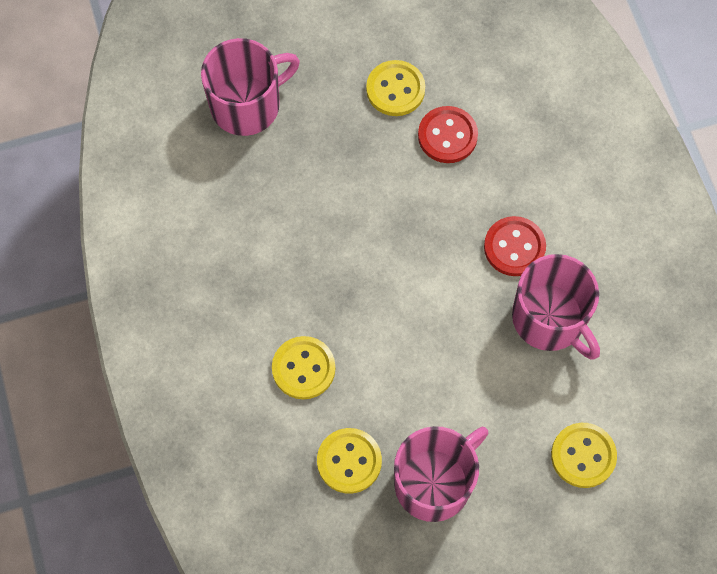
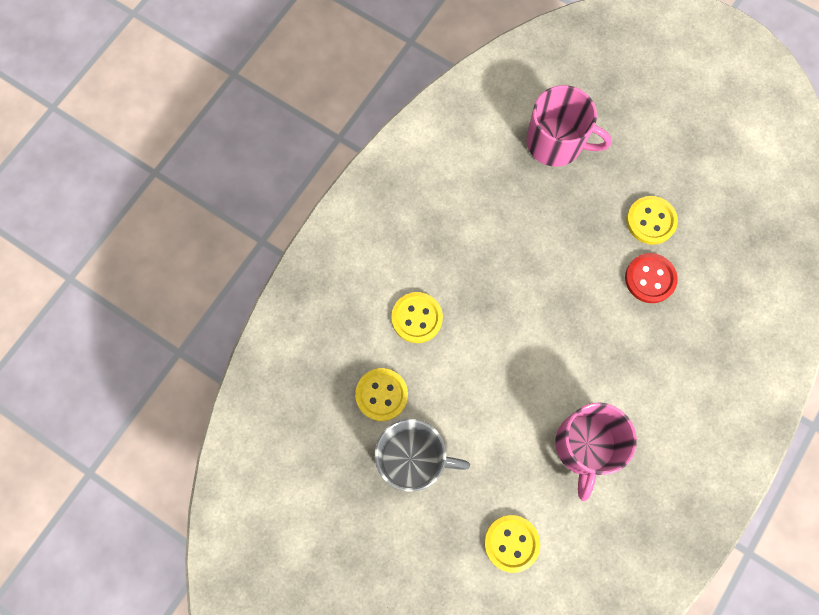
camera: 50 degrees right, 5 degrees up
(434, 482) = (412, 459): pink mug -> grey mug
(514, 247) = (613, 383): red button -> none

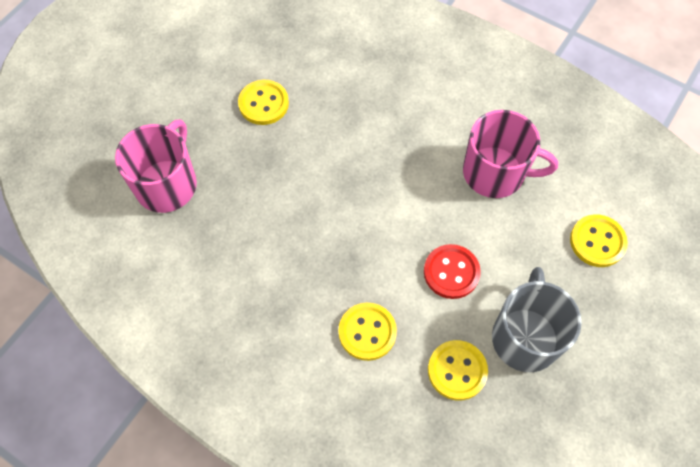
camera: 90 degrees left, 10 degrees down
(650, 279) = (324, 108): red button -> red button (451, 272)

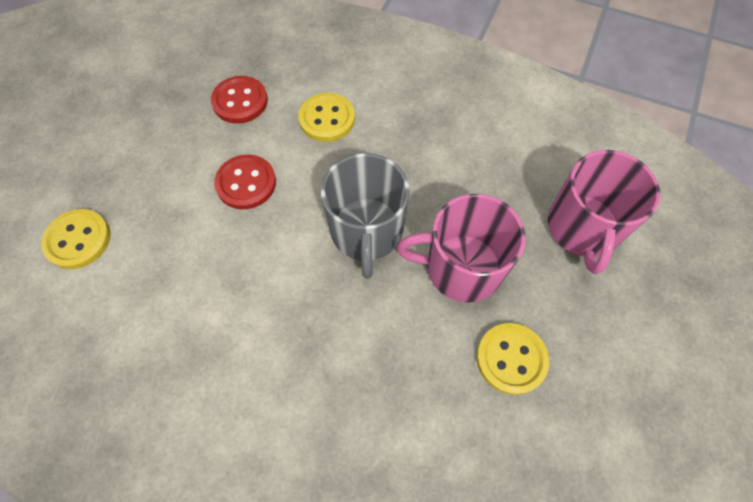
camera: 170 degrees right, 0 degrees up
(457, 370) = (240, 101): yellow button -> red button
(495, 173) = (191, 307): pink mug -> pink mug (461, 267)
(525, 337) = (173, 136): grey mug -> grey mug (366, 231)

